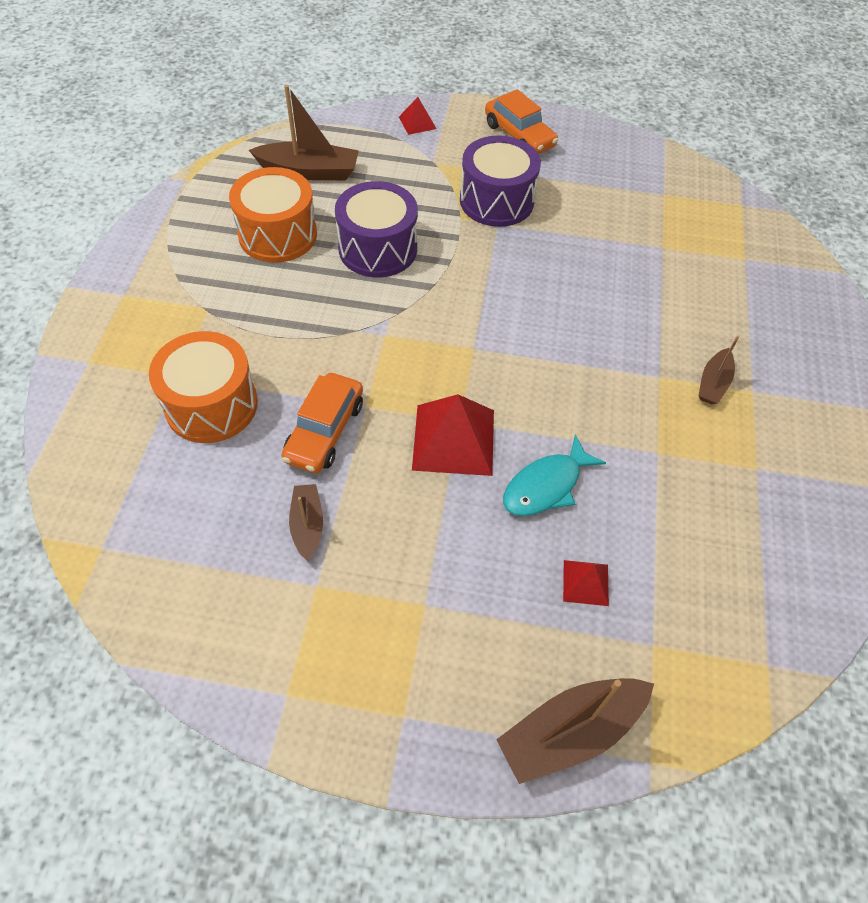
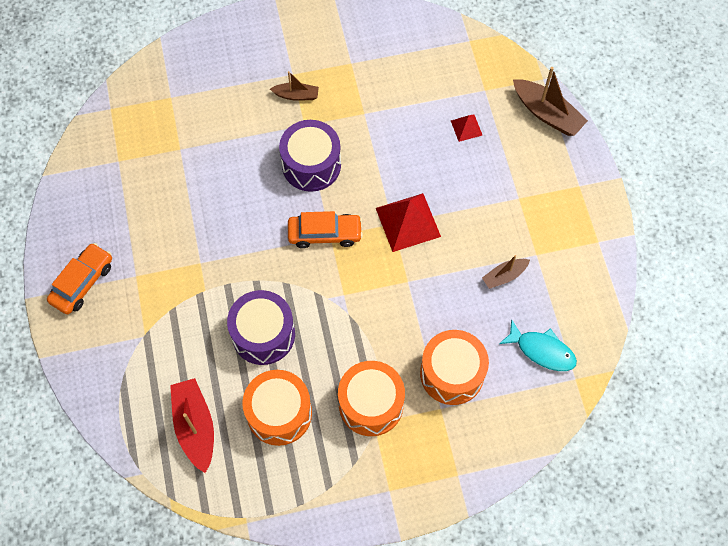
camera: 110 degrees left, 10 degrees up
(231, 313) = (371, 404): none -> orange drum
(309, 171) = (195, 426): brown boat -> red boat
(324, 431) = (438, 296): orange car -> orange car (325, 234)
(417, 122) = (95, 369): red pyramid -> none
(496, 201) = (174, 272): purple drum -> purple drum (311, 165)
(546, 486) = (416, 163): turquoise fish -> turquoise fish (542, 350)

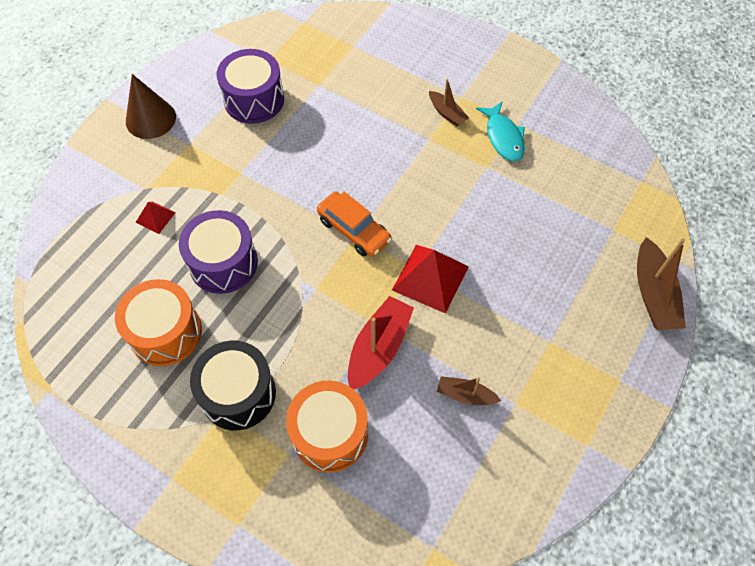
camera: 45 degrees right, 5 degrees down
(82, 282) = (150, 119): orange car -> brown cone
(195, 426) = (100, 284): red boat -> red boat (379, 348)
(311, 165) = (401, 171): purple drum -> purple drum (254, 100)
(371, 404) = (238, 393): orange drum -> black drum
(466, 128) = (563, 246): red pyramid -> red pyramid (155, 217)
(542, 350) = (429, 491): turquoise fish -> turquoise fish (503, 137)

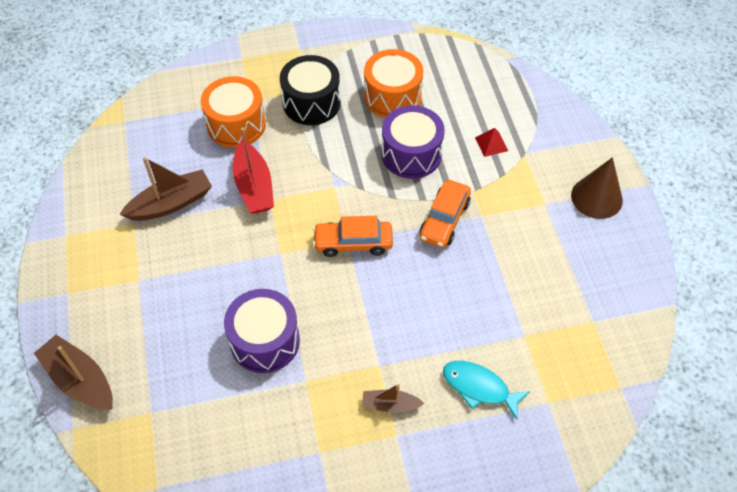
camera: 135 degrees right, 5 degrees down
(254, 100) = (552, 276): purple drum -> purple drum (265, 341)
(269, 191) = (444, 219): none -> orange car
(430, 278) = (264, 255): red pyramid -> none
(465, 395) = (171, 203): brown boat -> brown boat, size x1.74
(503, 137) = (318, 424): turquoise fish -> turquoise fish (479, 387)

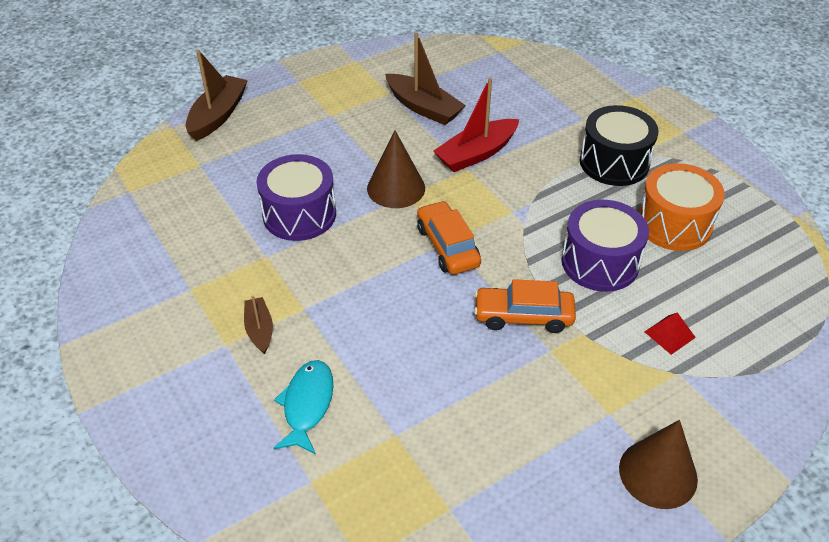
camera: 70 degrees right, 10 degrees down
(236, 124) = (545, 119): orange drum -> none
(267, 257) = (396, 188): none -> brown cone

